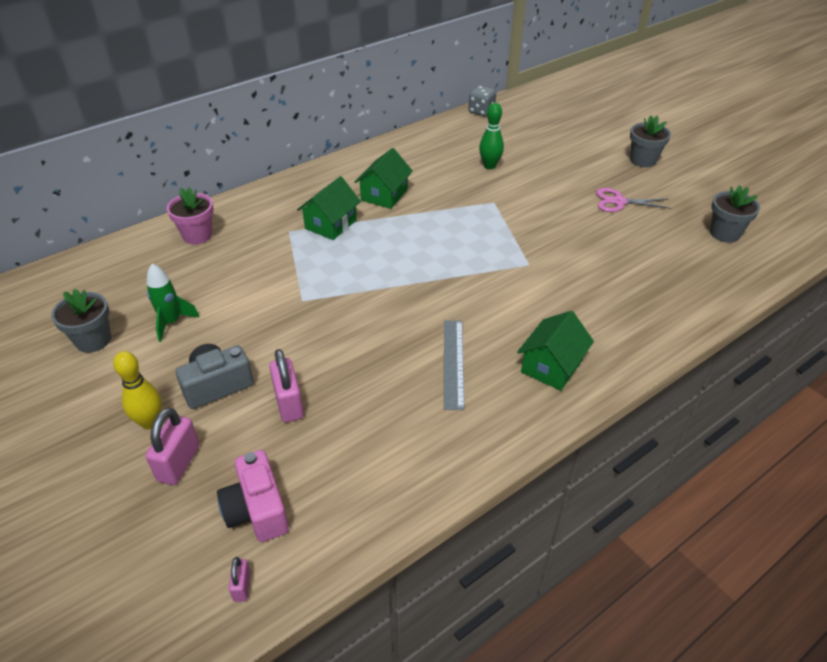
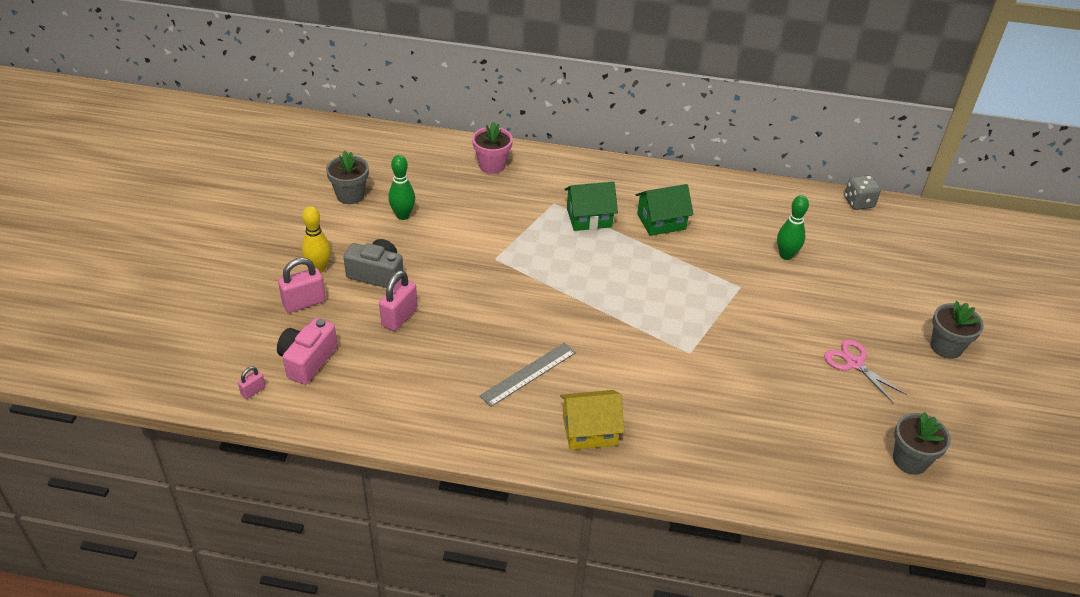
camera: 45 degrees right, 0 degrees up
(171, 322) = (403, 215): green rocket -> green bowling pin
(551, 366) = (589, 431): green house -> yellow house

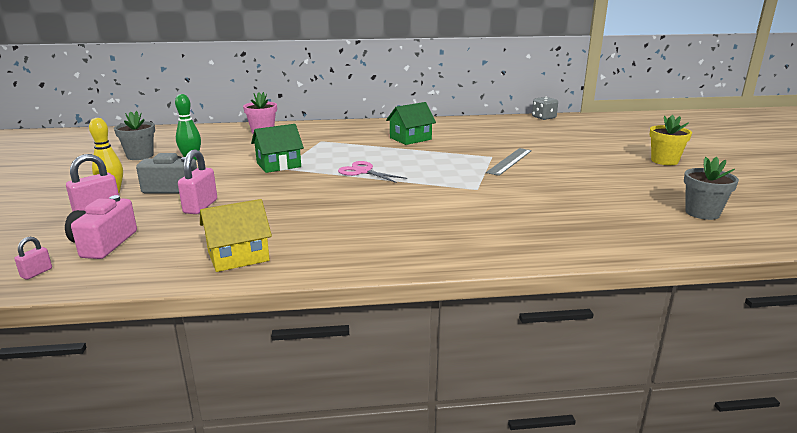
camera: 15 degrees left, 20 degrees down
(528, 374) = (340, 219): grey ruler -> grey ruler (509, 161)
(589, 218) = (353, 143): green house -> green house (278, 165)
(589, 431) = (418, 241): yellow house -> yellow house (238, 256)
(786, 255) = (513, 140): green bowling pin -> none
(854, 363) = (608, 176): pink scissors -> pink scissors (363, 171)
(946, 347) = (664, 161): grey flower pot -> yellow flower pot

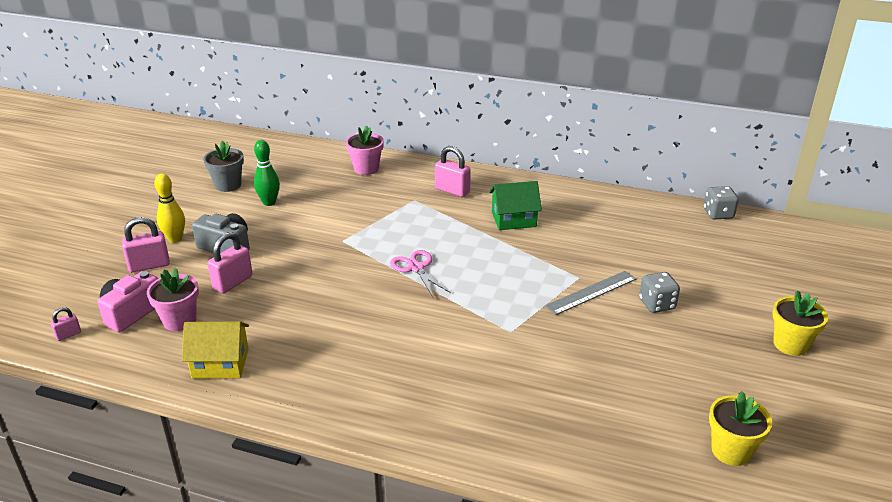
camera: 25 degrees right, 10 degrees up
(166, 238) = (179, 320): none -> pink flower pot
(278, 165) = (342, 234): green house -> none
(346, 132) = (452, 190): none -> pink padlock
(560, 159) = (657, 304): none -> grey dice
(702, 213) = (731, 451): grey flower pot -> yellow flower pot

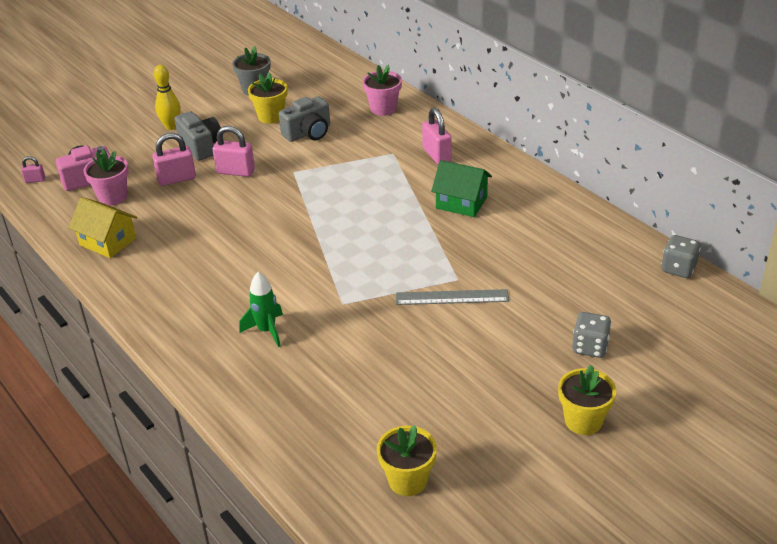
camera: 35 degrees right, 5 degrees up
(149, 265) = (133, 143): pink padlock -> pink padlock (235, 172)
(269, 202) = (271, 116): green bowling pin -> yellow flower pot
(320, 206) = (308, 133): none -> grey camera
(416, 268) = (326, 218): pink scissors -> none
(471, 381) = (267, 331): none -> green rocket
(657, 304) = (499, 332): grey dice -> grey dice (590, 347)

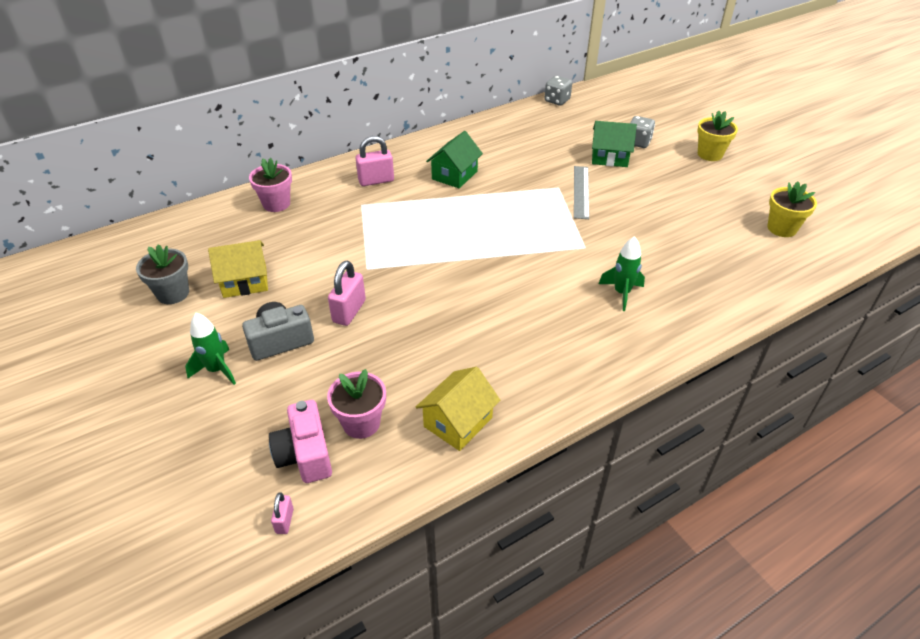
camera: 85 degrees left, 5 degrees up
(171, 126) = (217, 370): yellow bowling pin -> green rocket
(177, 179) = (344, 361): pink padlock -> none
(271, 116) = (245, 282): yellow flower pot -> yellow house
(308, 133) = (296, 255): grey camera -> none
(540, 320) = (609, 157): none -> green house

